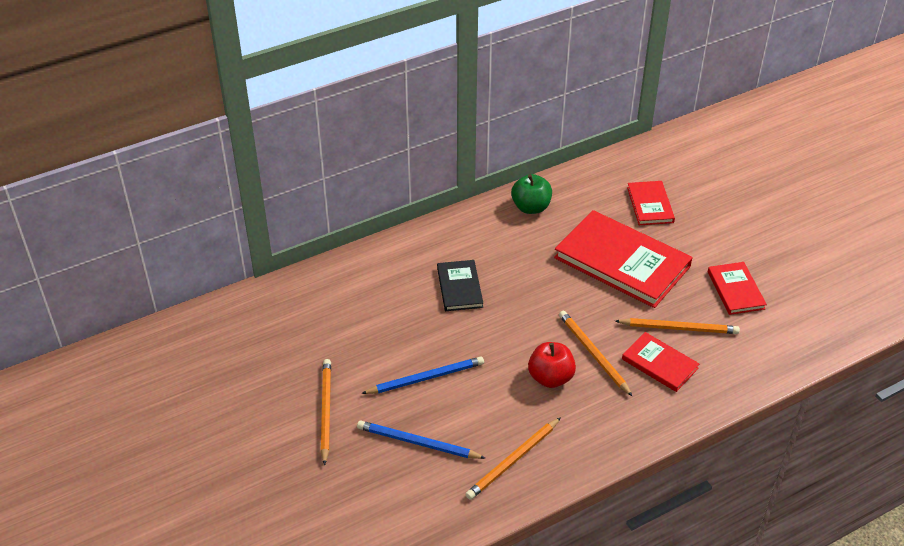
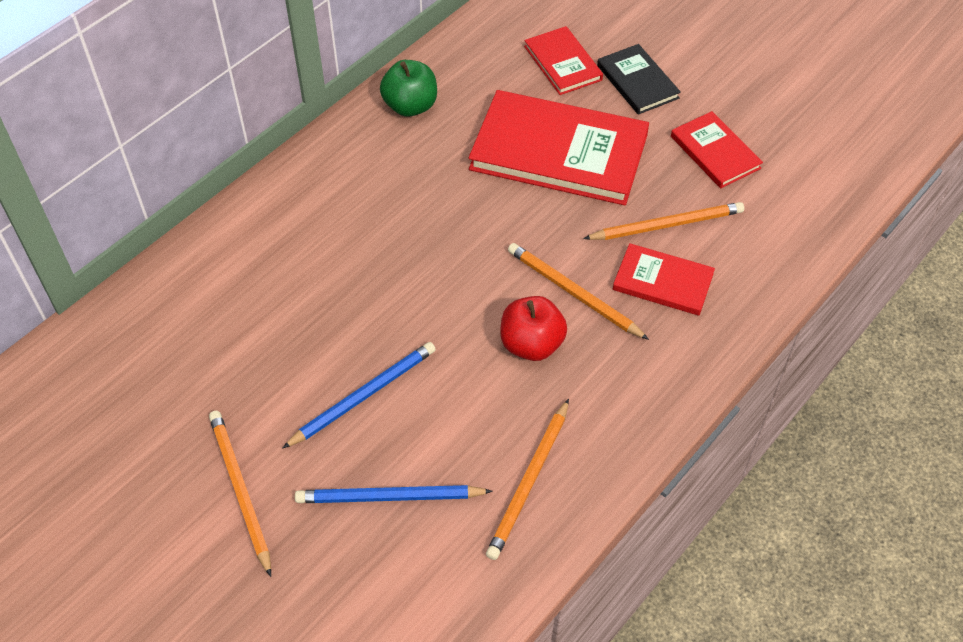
camera: 20 degrees left, 10 degrees up
(459, 287) = (358, 248): black book -> black book (637, 82)

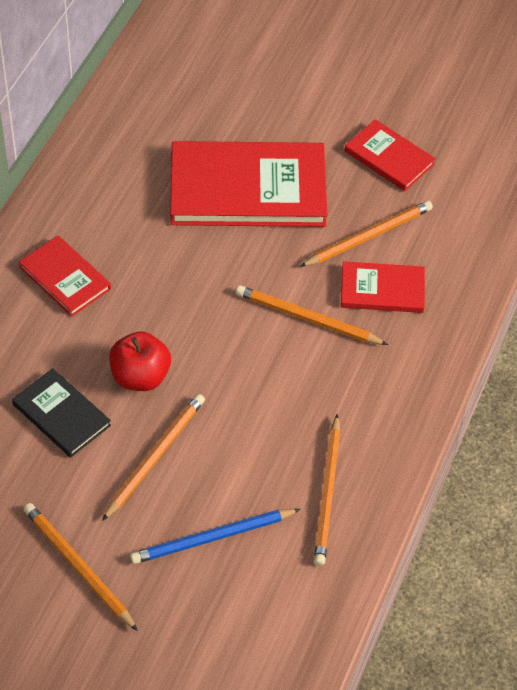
camera: 20 degrees left, 0 degrees up
(363, 396) = (154, 457): blue pencil -> orange pencil
(410, 106) = (91, 174): green apple -> none
(531, 344) = (287, 374): red apple -> red apple (140, 377)
(563, 63) = (220, 100): red book -> red book (65, 278)
(637, 82) = (296, 104): black book -> black book (61, 415)

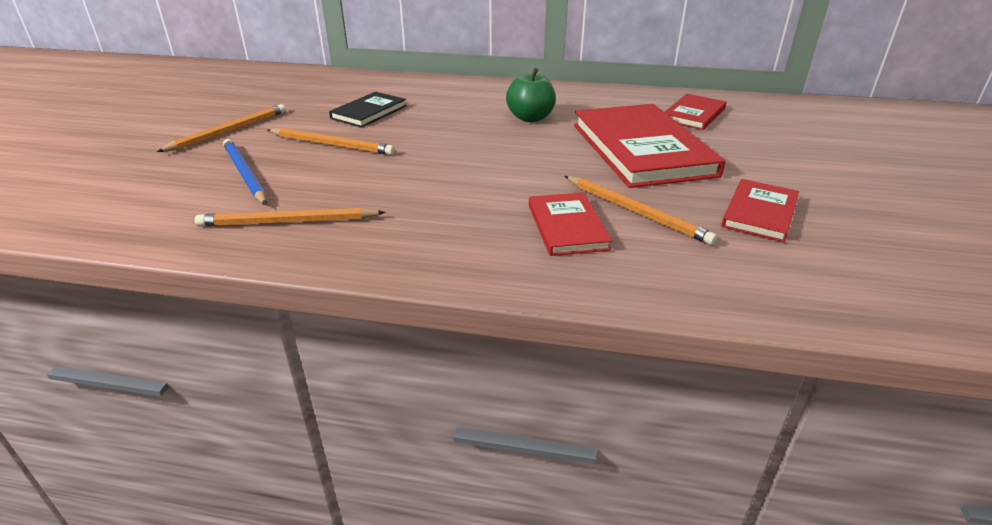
camera: 80 degrees right, 20 degrees down
(65, 278) = (496, 100): red book -> red book (694, 114)
(134, 258) = (530, 118): none -> green apple
(140, 377) = (411, 132): red apple -> none
(308, 319) = (505, 191): orange pencil -> none

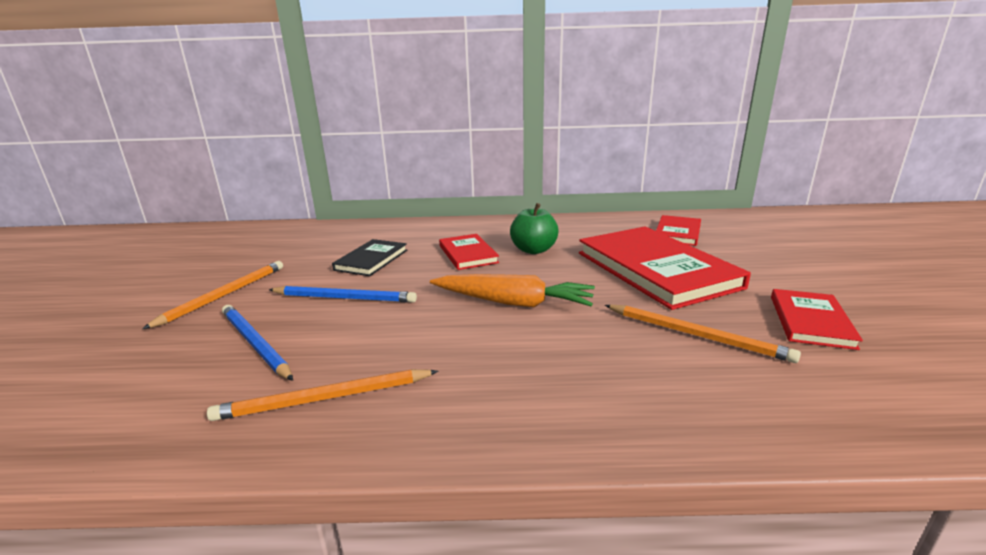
camera: 10 degrees left, 10 degrees down
(331, 144) = (344, 298): orange pencil -> blue pencil
(482, 165) = (513, 302): none -> orange carrot
(567, 227) = (640, 361): red book -> red book (467, 254)

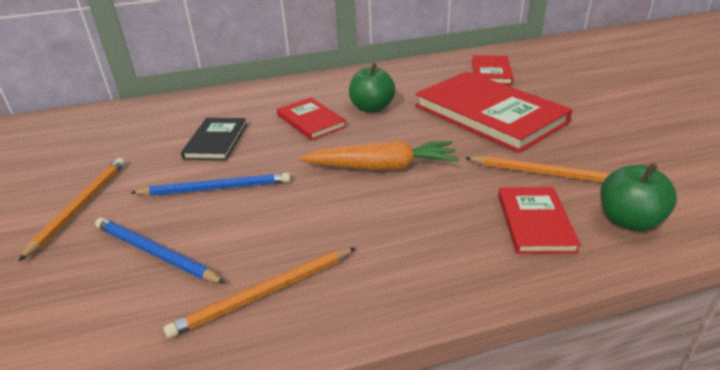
camera: 15 degrees left, 10 degrees up
(780, 401) = (628, 221): none -> green apple
(810, 321) = (626, 146): red book -> red book (534, 222)

